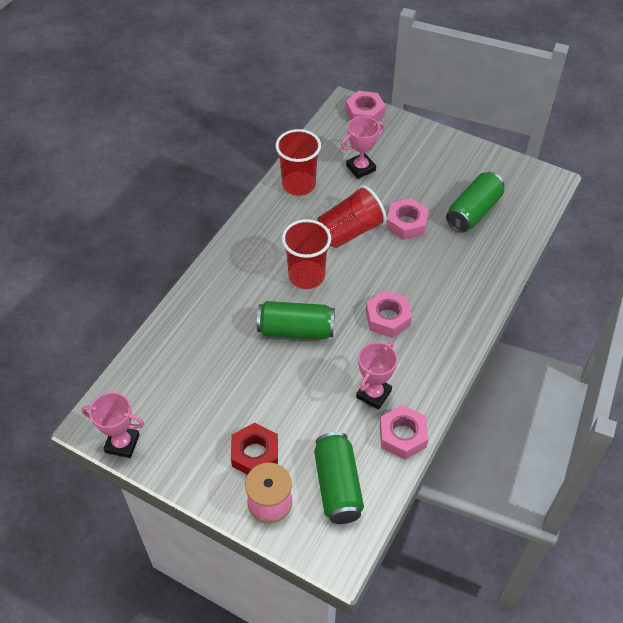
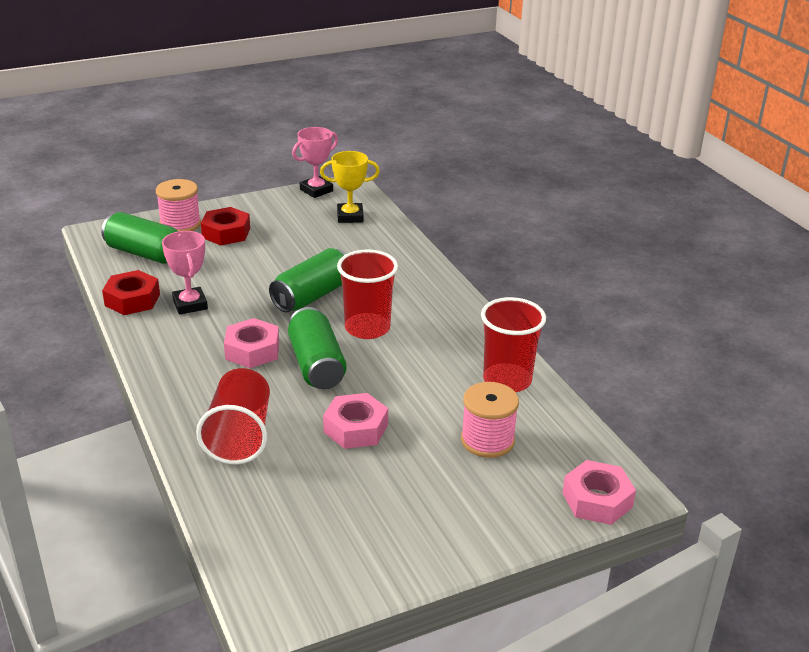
camera: 125 degrees right, 20 degrees down
(154, 385) = (350, 216): none -> yellow trophy
(350, 231) = (393, 382): red cup -> red cup (239, 436)
(361, 168) = (487, 440): pink trophy -> pink spool
(402, 436) = (132, 300): pink nut -> red nut
(473, 212) = (307, 494): green can -> green can (316, 365)

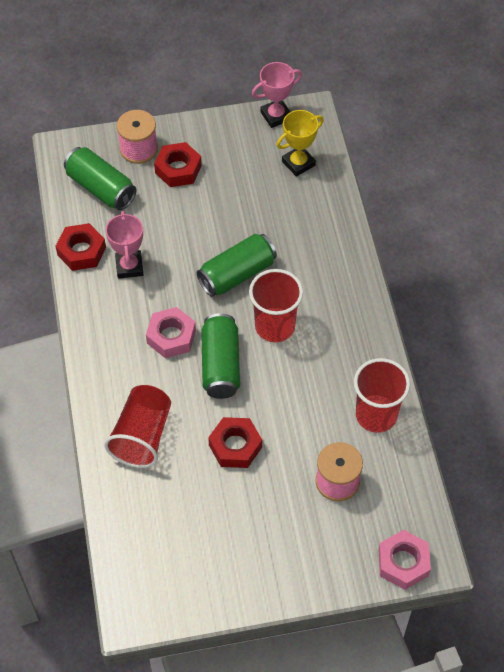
camera: 15 degrees right, 25 degrees up
(350, 216) = (298, 163): yellow trophy -> yellow trophy turned 45 degrees counterclockwise
(356, 428) = (235, 446): pink nut -> red nut

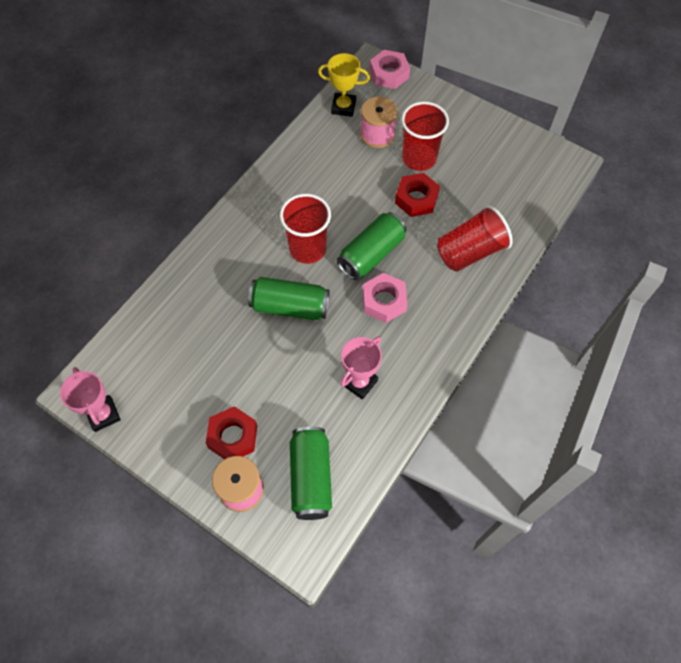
camera: 135 degrees left, 5 degrees up
(81, 251) = (383, 430): red nut -> none
(276, 116) = (103, 414): pink trophy -> pink trophy turned 45 degrees clockwise
(298, 163) = (142, 355): yellow trophy -> yellow trophy (343, 107)
(376, 415) = (312, 149): red cup -> red cup (419, 158)

